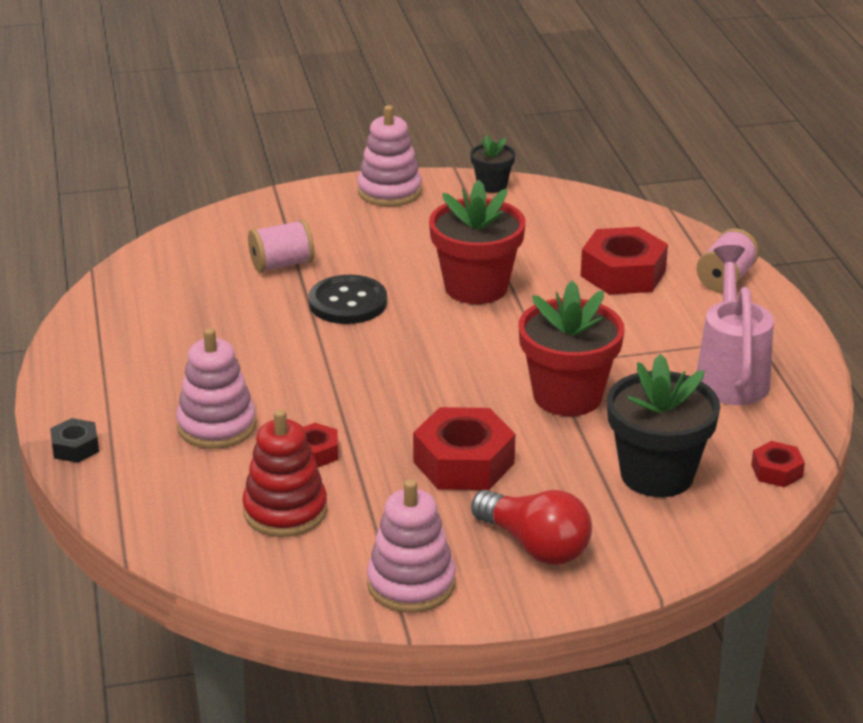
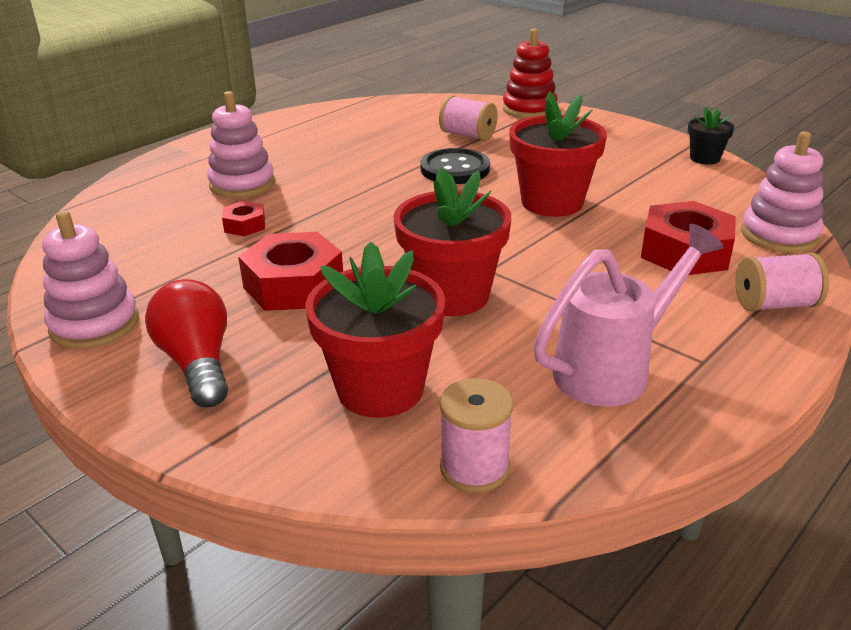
camera: 55 degrees right, 0 degrees up
(75, 447) = (172, 156): black nut -> none
(285, 511) = (157, 241): red stacking toy -> red stacking toy (529, 109)
(389, 191) = (622, 132): pink stacking toy -> pink stacking toy (779, 235)
(535, 546) = (197, 363): red light bulb -> red light bulb turned 150 degrees clockwise
(657, 474) = (380, 389): black flower pot -> red flower pot
(776, 471) = (474, 468): red nut -> pink spool

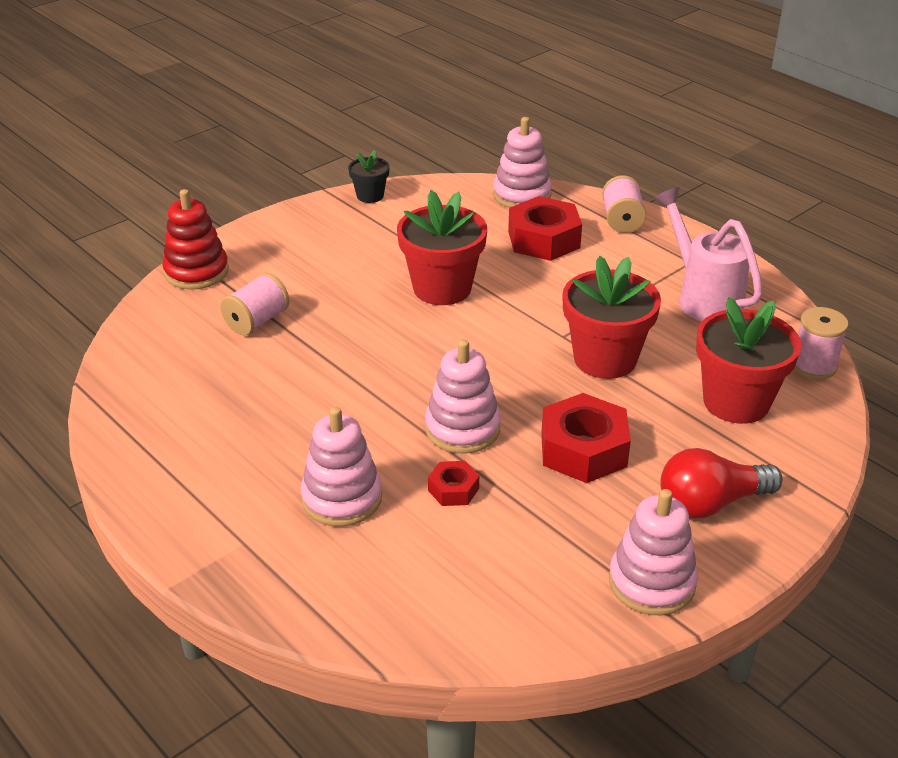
camera: 85 degrees left, 5 degrees up
(327, 224) = (462, 429): none -> pink stacking toy
(455, 169) = (348, 337): black button -> none

